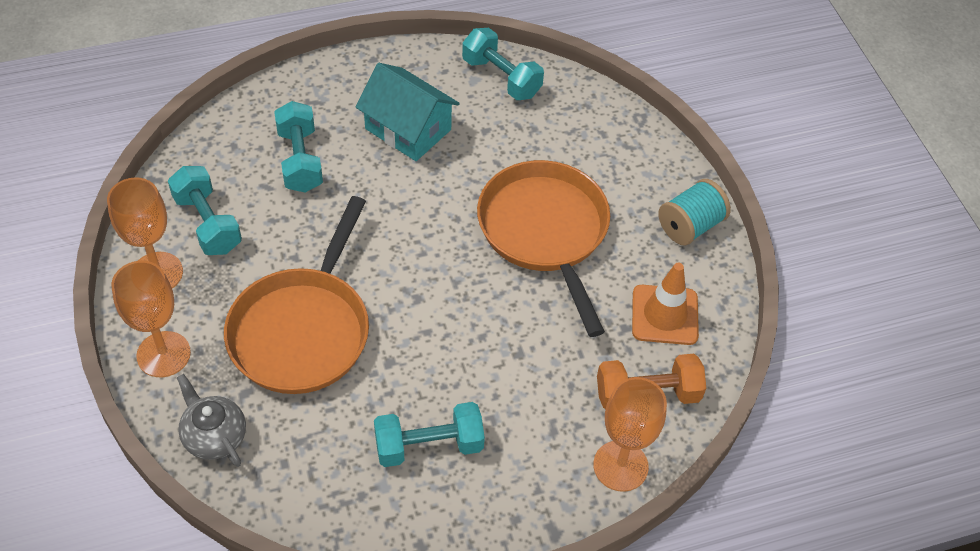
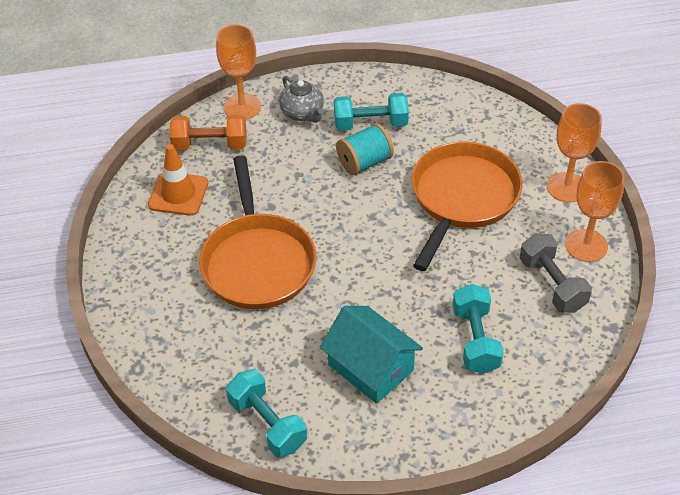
camera: 170 degrees left, 5 degrees down
(208, 223) = (552, 284): turquoise dumbbell -> grey dumbbell
(214, 436) = (519, 137): grey teapot -> grey teapot (302, 113)
(690, 226) = (130, 260): turquoise spool -> turquoise spool (364, 162)

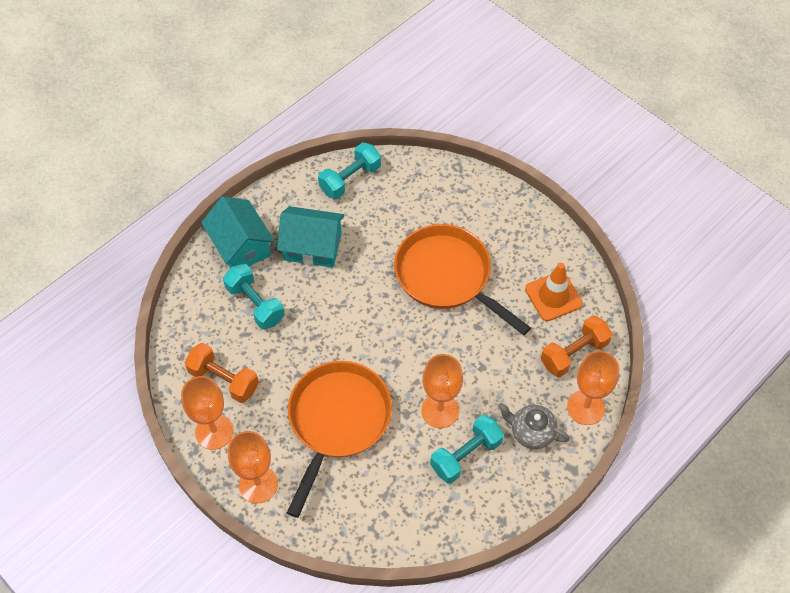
camera: 145 degrees right, 10 degrees up
(267, 423) = (350, 179): turquoise dumbbell -> turquoise dumbbell turned 60 degrees counterclockwise
(364, 162) = (440, 410): turquoise spool -> orange goblet
(452, 413) = (241, 246): none -> turquoise house
(462, 198) = (337, 421): orange pan -> orange pan turned 150 degrees counterclockwise
(552, 284) = (224, 380): grey dumbbell -> orange dumbbell

